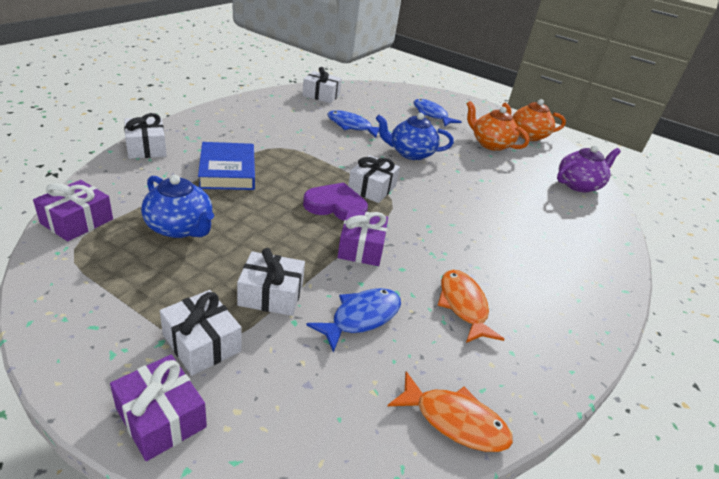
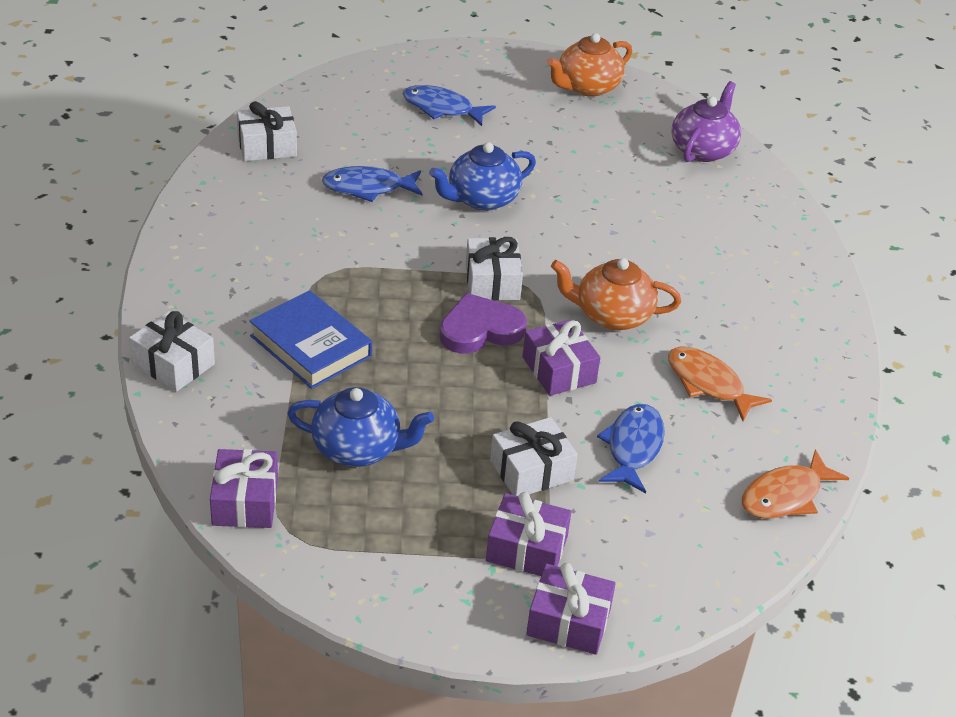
camera: 30 degrees left, 5 degrees up
(202, 343) = (527, 549): white gift -> purple gift
(455, 421) = (785, 496): orange fish -> orange fish turned 150 degrees clockwise
(490, 144) = (558, 129): orange teapot -> orange teapot (611, 315)

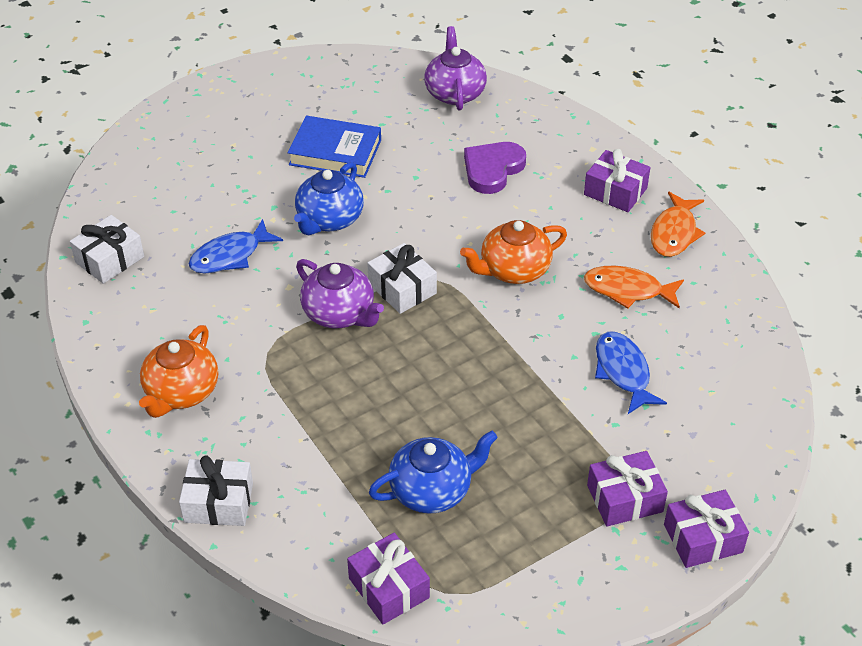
camera: 30 degrees left, 5 degrees up
(310, 346) = (314, 423): blue book -> blue book (335, 152)
(416, 275) = (339, 314): none -> purple teapot
(442, 108) = (224, 153): blue fish -> none
(480, 329) = (430, 335): purple heart -> purple heart (492, 169)
(531, 470) = (571, 432): white gift -> none
(559, 370) = (517, 337): purple gift -> purple gift (615, 191)
(587, 87) = (321, 78): orange teapot -> orange teapot (181, 392)
(785, 496) = (753, 351): orange fish -> orange fish (674, 233)

